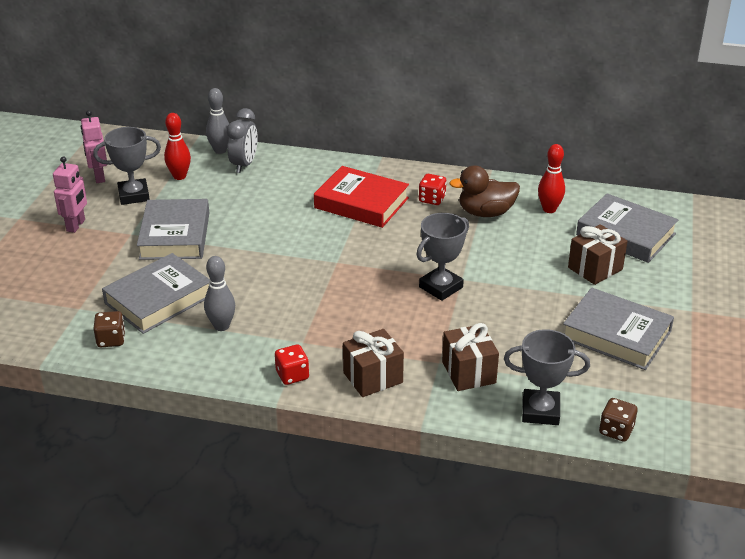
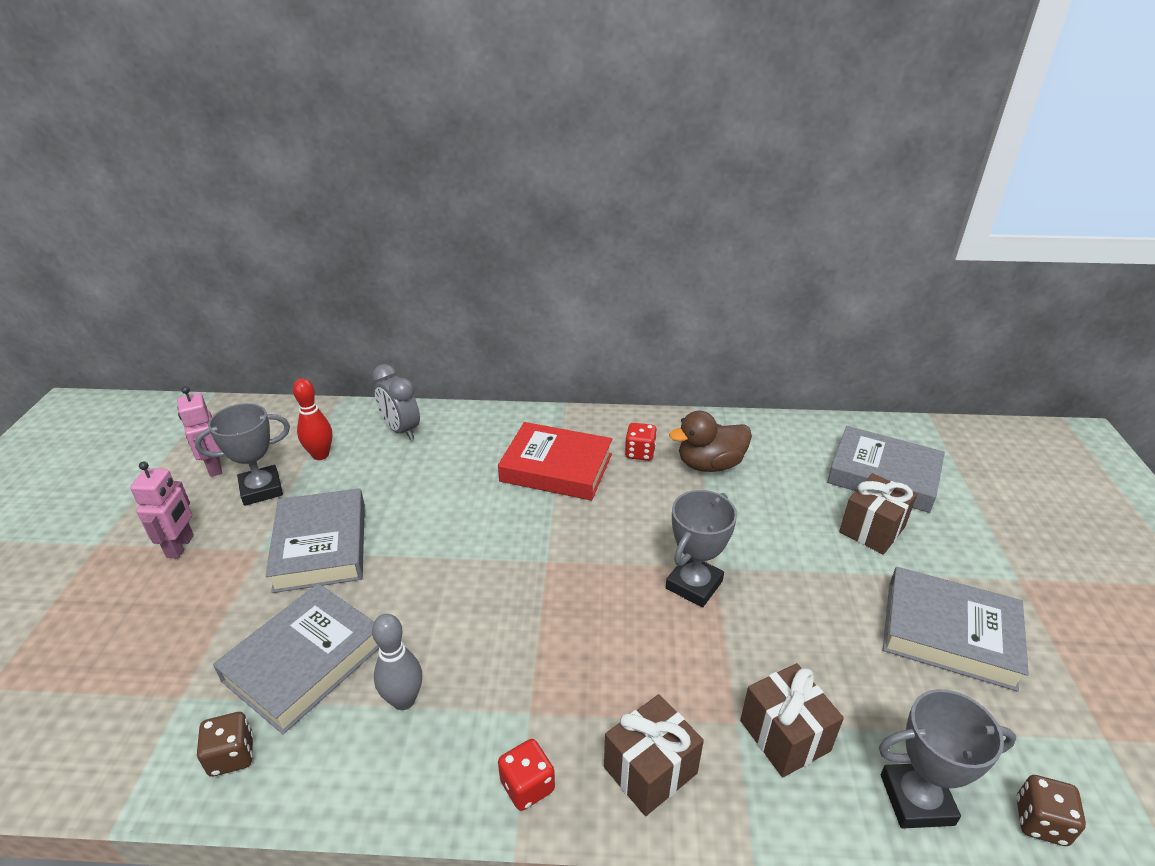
camera: 10 degrees left, 0 degrees up
(220, 150) = (369, 414): grey bowling pin -> none
(244, 165) = (401, 430): grey clock -> grey clock turned 135 degrees clockwise
(549, 209) = (781, 451): red bowling pin -> none

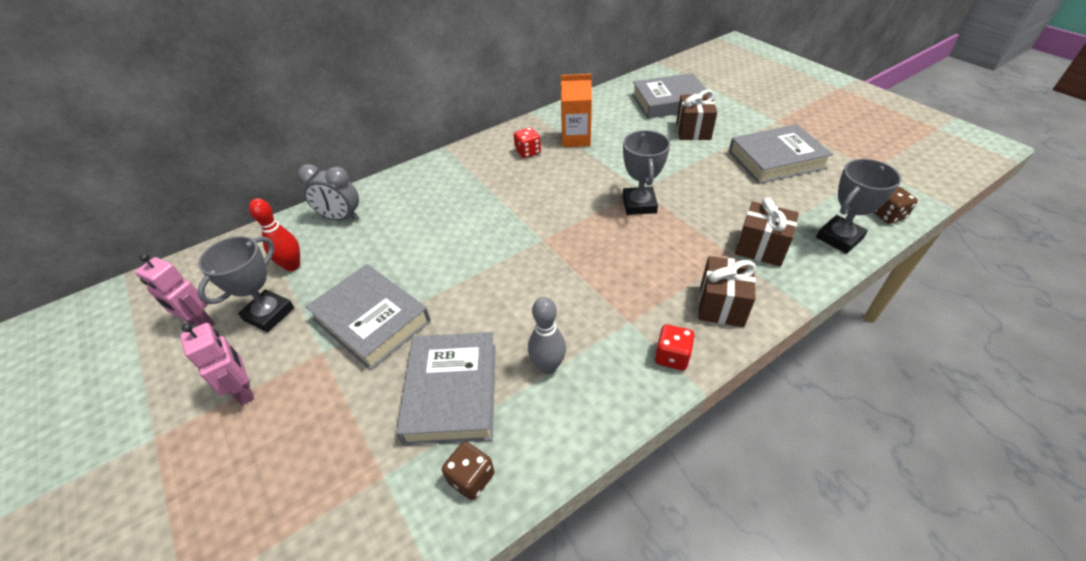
camera: 35 degrees left, 10 degrees up
(556, 468) = (485, 186): red book -> none
(709, 464) = (575, 139): brown duck -> orange carton

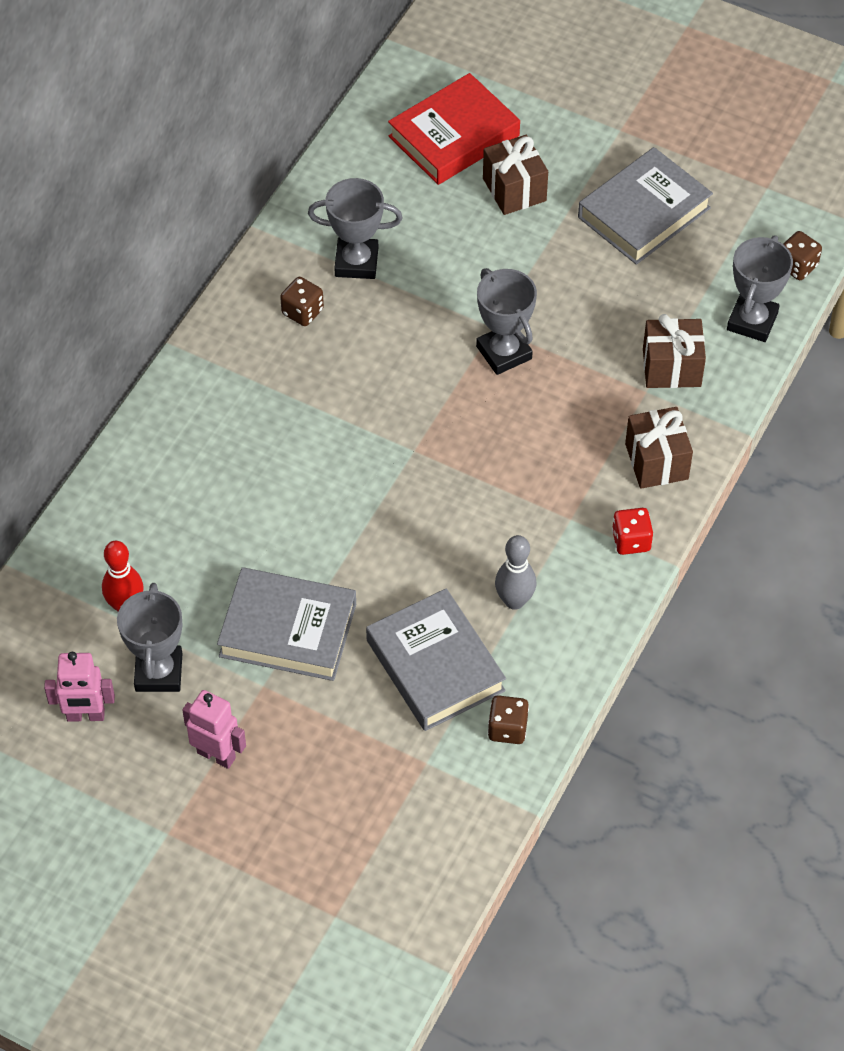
camera: 30 degrees left, 10 degrees up
(341, 218) = (124, 517): grey clock -> none
(528, 152) = (302, 312): red dice -> brown dice
(575, 139) = (356, 262): orange carton -> grey trophy
(669, 102) = (454, 136): grey book -> red book

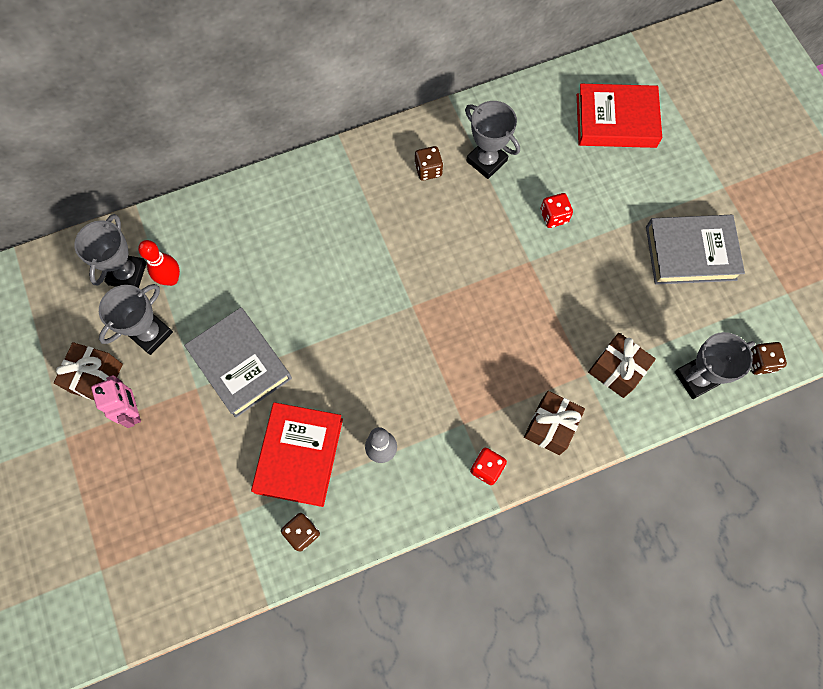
camera: 40 degrees right, 15 degrees up
(85, 715) = (91, 329): pink robot -> none
(435, 665) = (299, 455): grey book -> red book
(477, 269) = (554, 216): none -> red dice
(504, 352) = (521, 282): grey trophy -> grey trophy (127, 274)
(514, 189) = (622, 180): brown gift -> brown gift (96, 378)

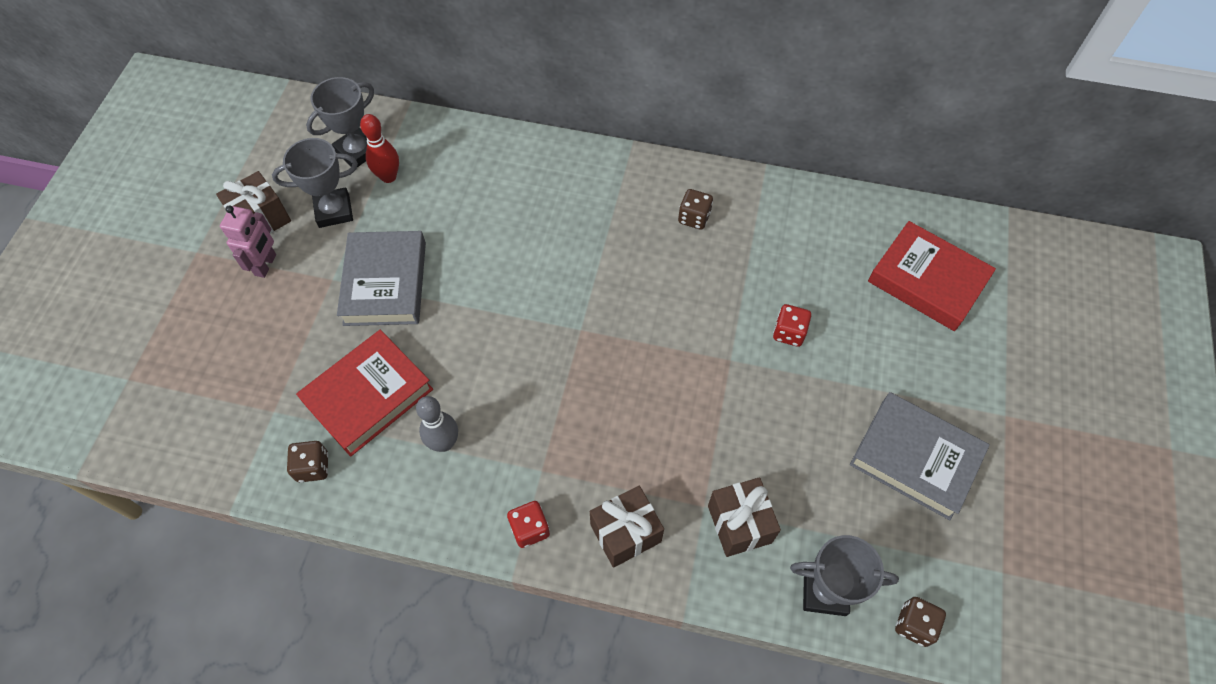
camera: 35 degrees right, 10 degrees down
(486, 161) = (759, 242): grey trophy -> none

